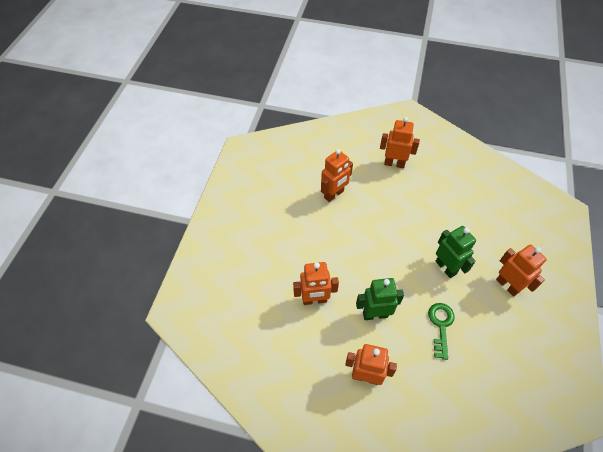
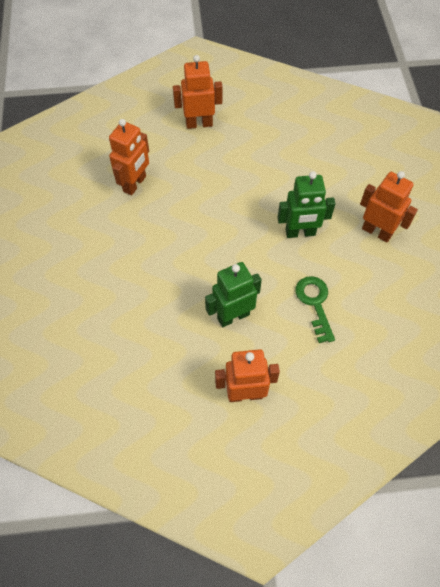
camera: 20 degrees left, 5 degrees up
(314, 300) = (152, 323): orange robot -> none
(446, 267) = (300, 233): green robot -> green robot turned 135 degrees clockwise

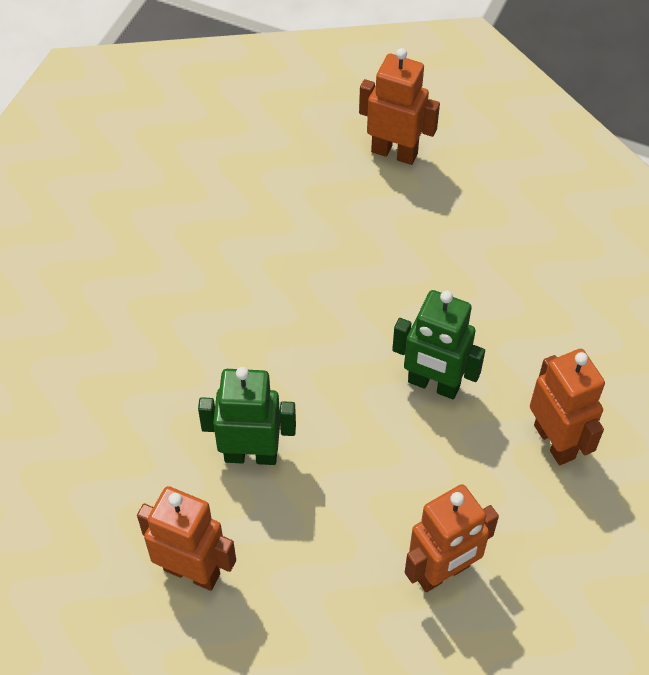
camera: 30 degrees right, 5 degrees down
(135, 184) = (242, 200): orange robot -> orange robot (443, 572)
(315, 303) = (382, 499): green key -> none

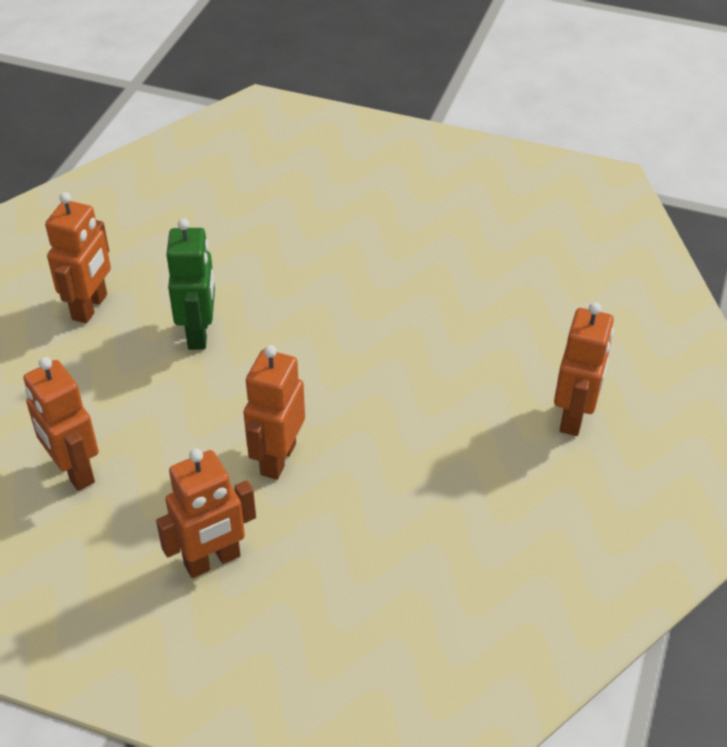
camera: 85 degrees right, 10 degrees down
(433, 384) = (277, 459): green robot -> orange robot

